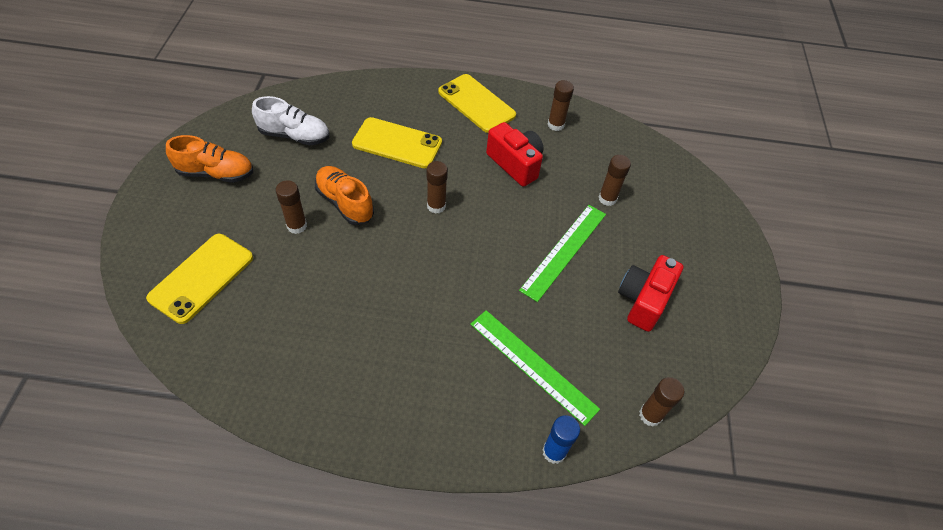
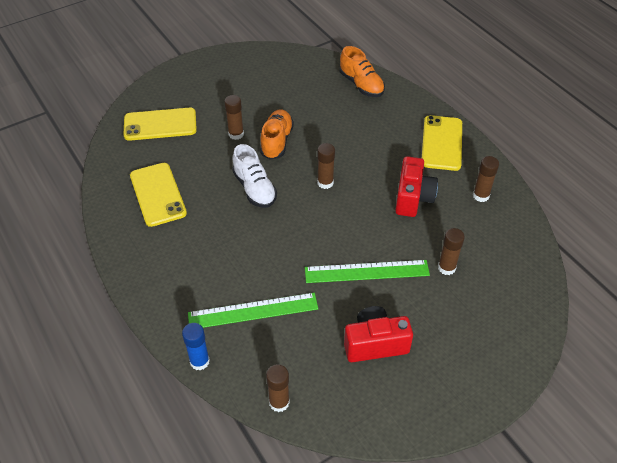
camera: 55 degrees right, 5 degrees down
(216, 173) = (234, 77): orange shoe -> orange shoe (361, 85)
(294, 136) = (300, 85): white shoe -> white shoe (254, 189)
(397, 143) = (353, 131): yellow phone -> yellow phone (158, 194)
(532, 365) = (253, 311): green ruler -> green ruler turned 75 degrees clockwise

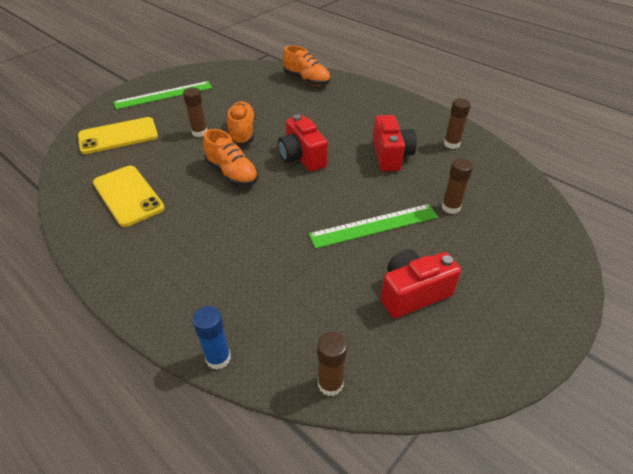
camera: 15 degrees left, 5 degrees down
(253, 311) = (266, 288): green ruler -> green ruler (164, 95)
(254, 189) = (232, 173): white shoe -> orange shoe
(325, 183) = (302, 157): brown glue stick -> red camera
(442, 143) = (397, 111): yellow phone -> none

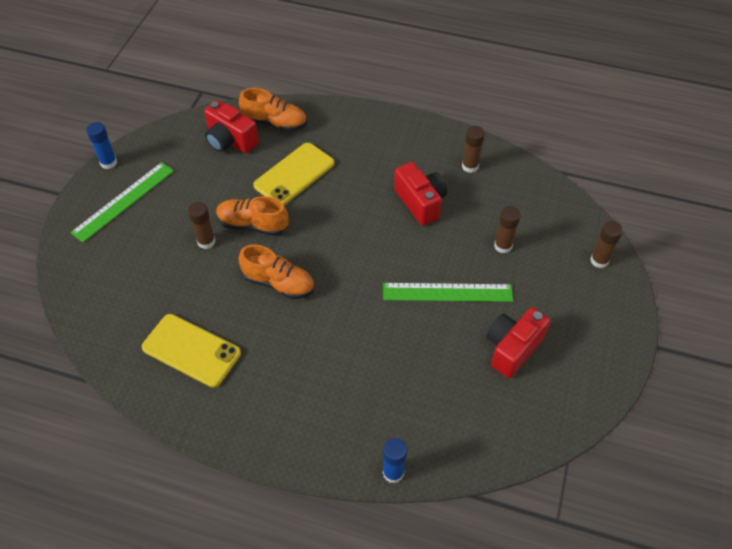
camera: 25 degrees left, 10 degrees up
(118, 136) = (118, 279): yellow phone -> yellow phone (294, 174)
(173, 73) = (108, 163): none -> blue glue stick
(242, 132) = (253, 224): orange shoe -> orange shoe turned 45 degrees counterclockwise
(302, 157) = (335, 236): red camera -> red camera (230, 140)
(330, 384) = (490, 454): brown glue stick -> brown glue stick (599, 260)
(374, 225) = (447, 292): green ruler -> green ruler turned 45 degrees clockwise

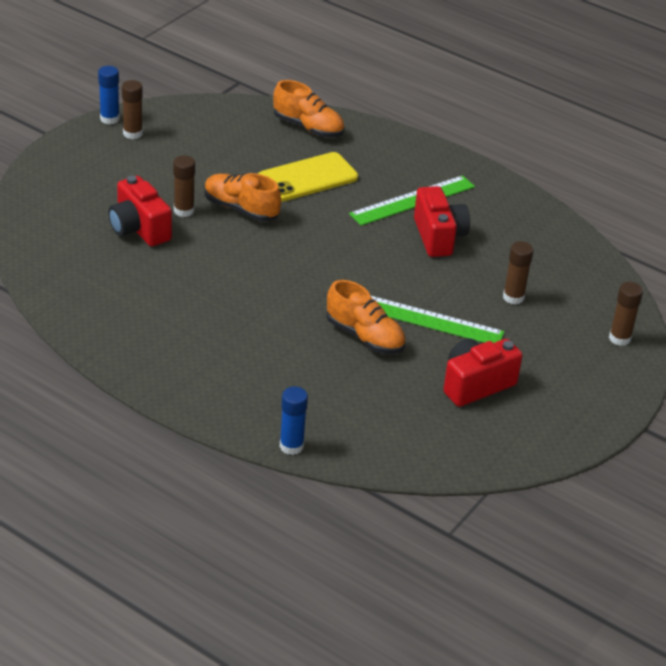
camera: 15 degrees right, 15 degrees down
(123, 201) = (111, 155): green ruler -> green ruler (412, 200)
(191, 350) = (127, 294): yellow phone -> none
(230, 140) = (250, 131): red camera -> red camera (139, 229)
(279, 283) = (245, 264): orange shoe -> orange shoe (365, 337)
(470, 166) = (513, 219): brown glue stick -> brown glue stick (133, 133)

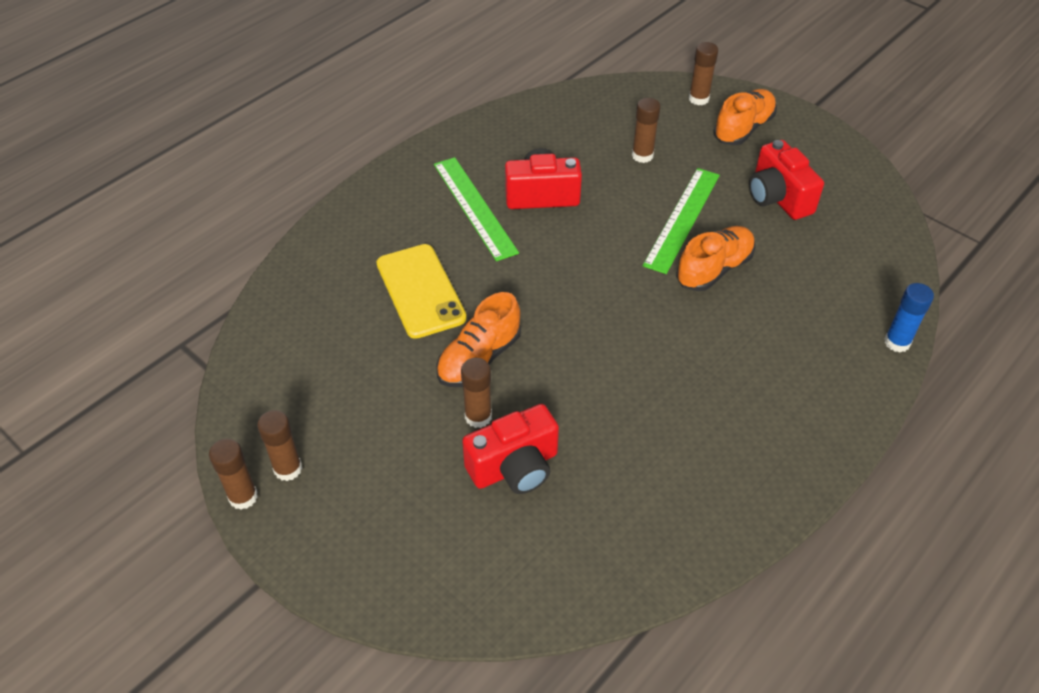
camera: 80 degrees left, 10 degrees up
(109, 119) = (243, 497): blue glue stick -> brown glue stick
(308, 127) = (312, 281): orange shoe -> orange shoe (743, 129)

